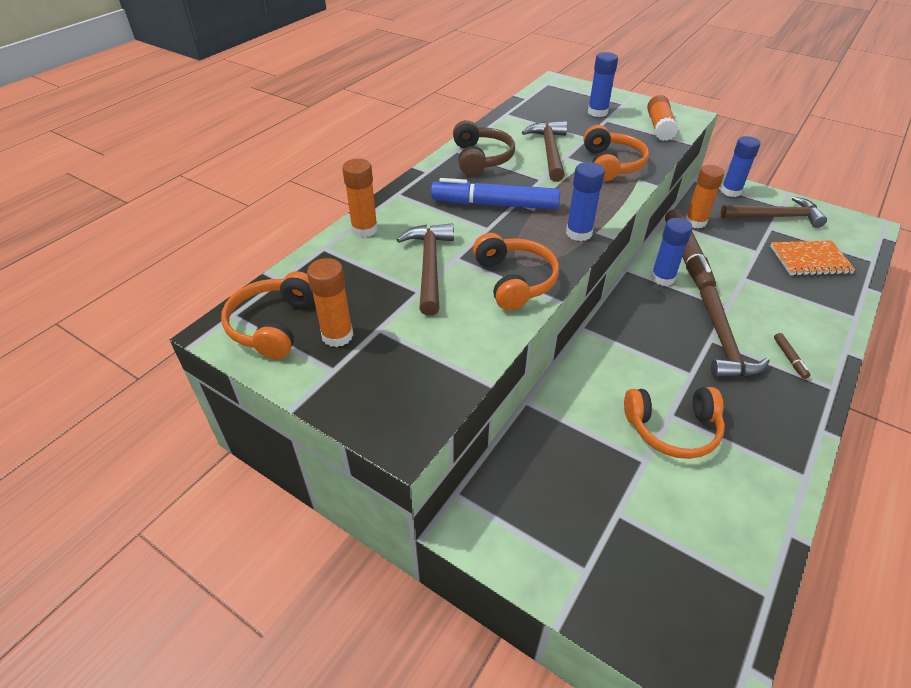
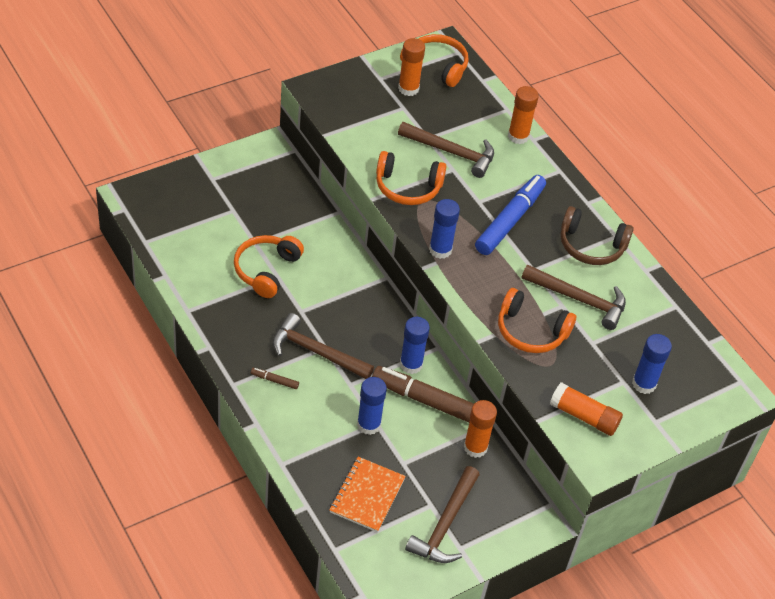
camera: 110 degrees right, 5 degrees up
(730, 191) = (511, 521): blue glue stick -> blue glue stick (369, 424)

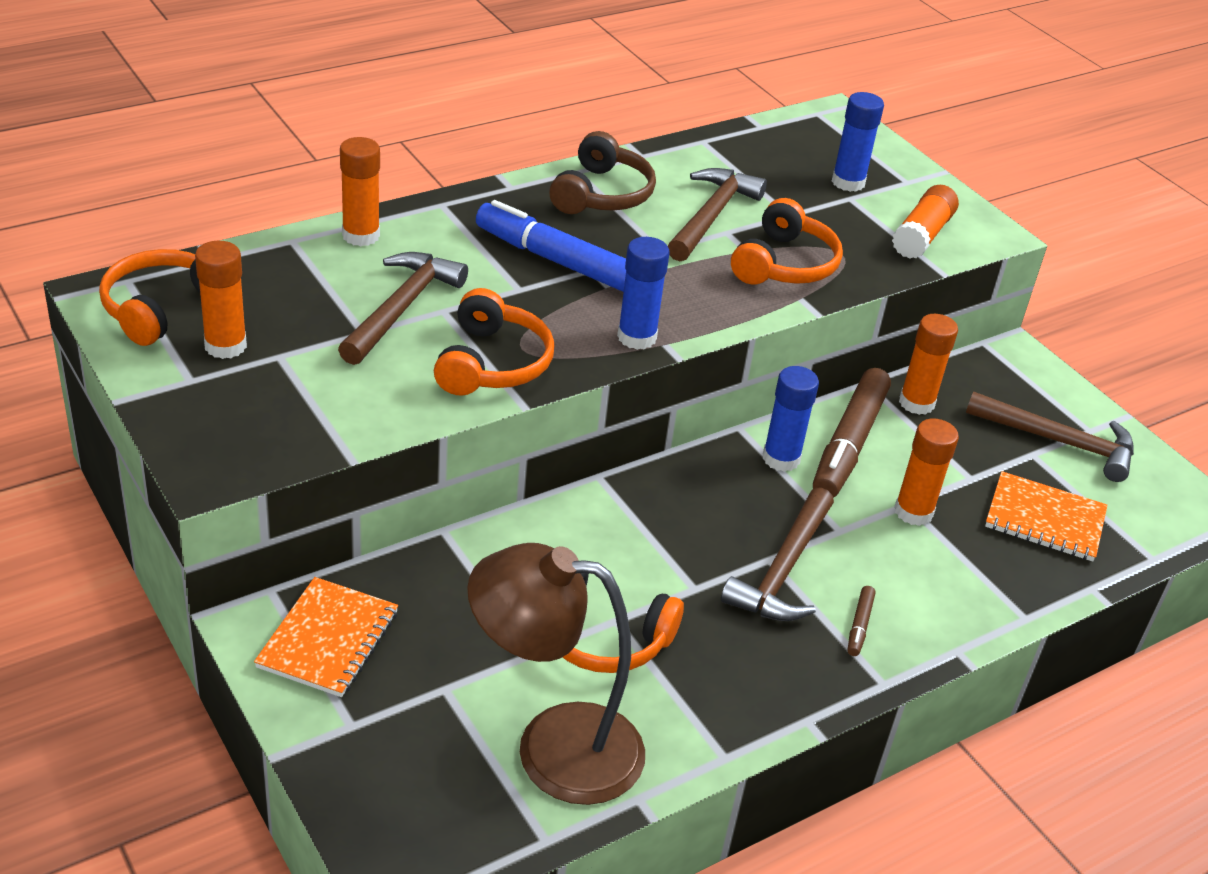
camera: 90 degrees left, 10 degrees down
(196, 247) = (553, 748): none -> brown lamp
(263, 170) = (328, 639): none -> orange notebook
(369, 424) = (913, 512): blue glue stick -> orange glue stick

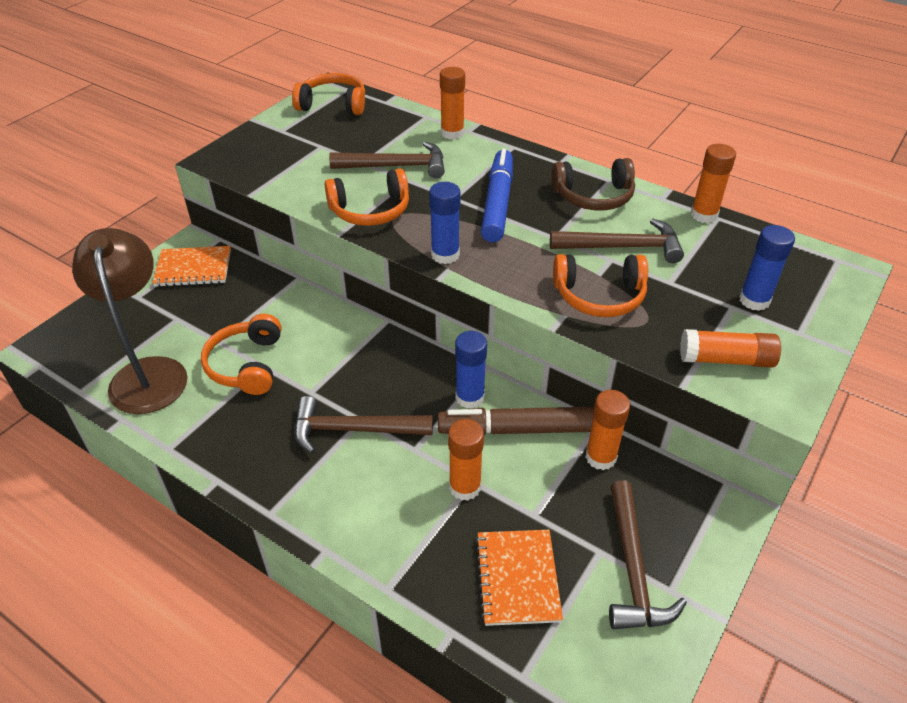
camera: 70 degrees right, 5 degrees up
(225, 346) = (316, 130): orange glue stick -> orange glue stick (704, 215)
(859, 625) = (321, 485): brown marker -> none

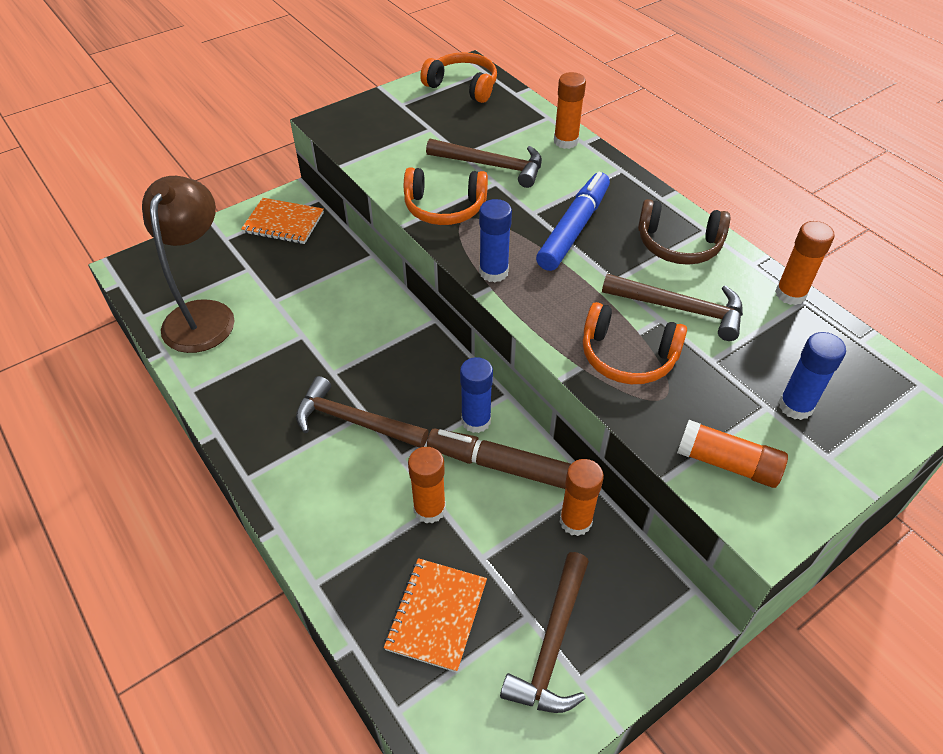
camera: 20 degrees right, 5 degrees up
(247, 365) = (288, 330): orange headphones -> none

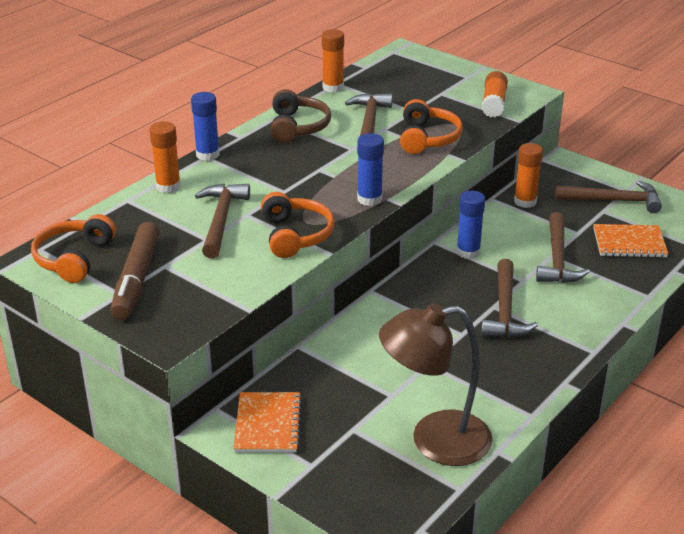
camera: 105 degrees left, 15 degrees down
(429, 509) = (557, 259): orange glue stick -> brown hammer
(505, 466) = (501, 233): brown marker -> brown marker (136, 279)
(574, 229) = (298, 170): blue marker -> none
(795, 406) = (435, 85): blue glue stick -> blue glue stick (207, 154)

